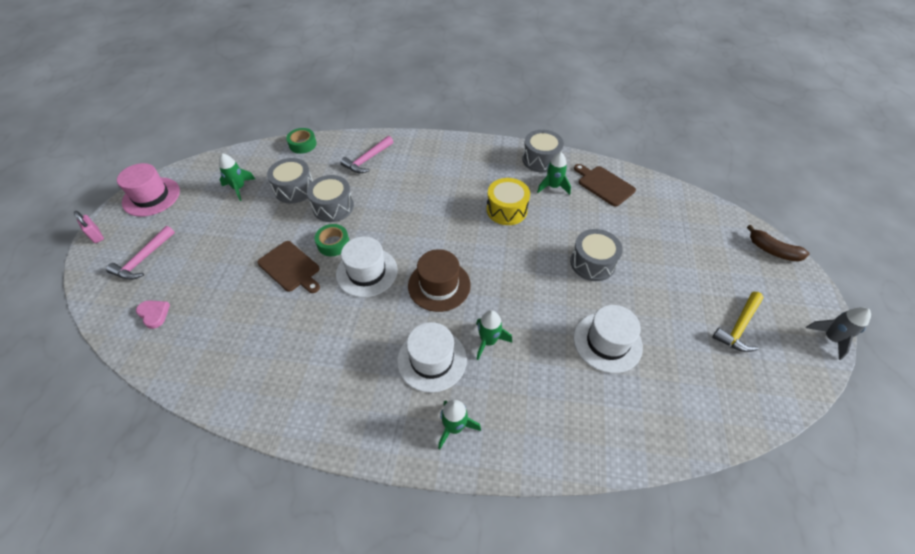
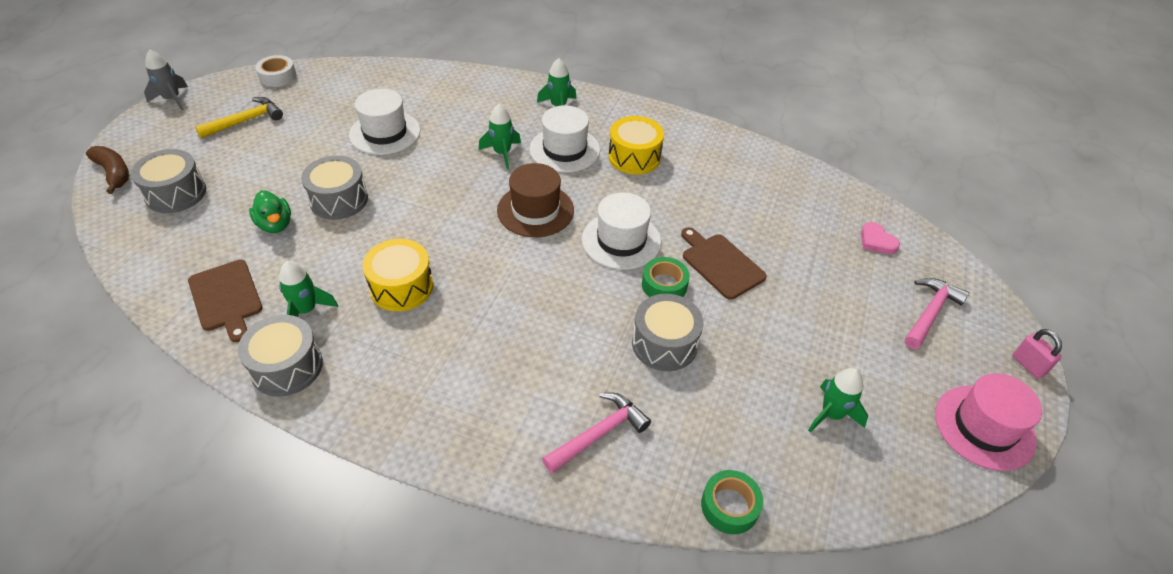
camera: 170 degrees left, 5 degrees down
(294, 189) = (732, 392): grey drum -> grey drum (176, 193)
(362, 365) = (634, 157): none -> yellow drum
(619, 234) = (275, 225): none -> green duck
(775, 400) = (278, 76): none -> white tape

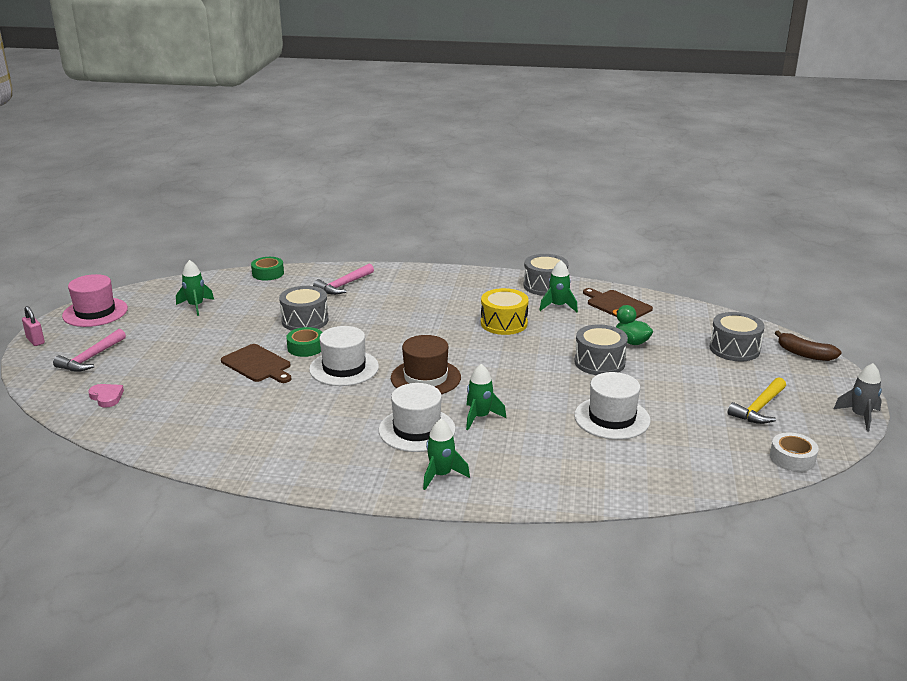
camera: 170 degrees right, 20 degrees down
(634, 157) = (340, 433): yellow drum -> none

